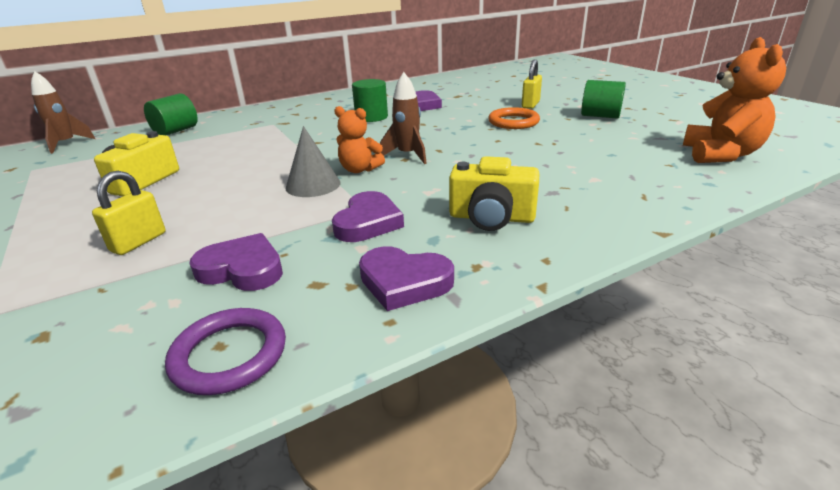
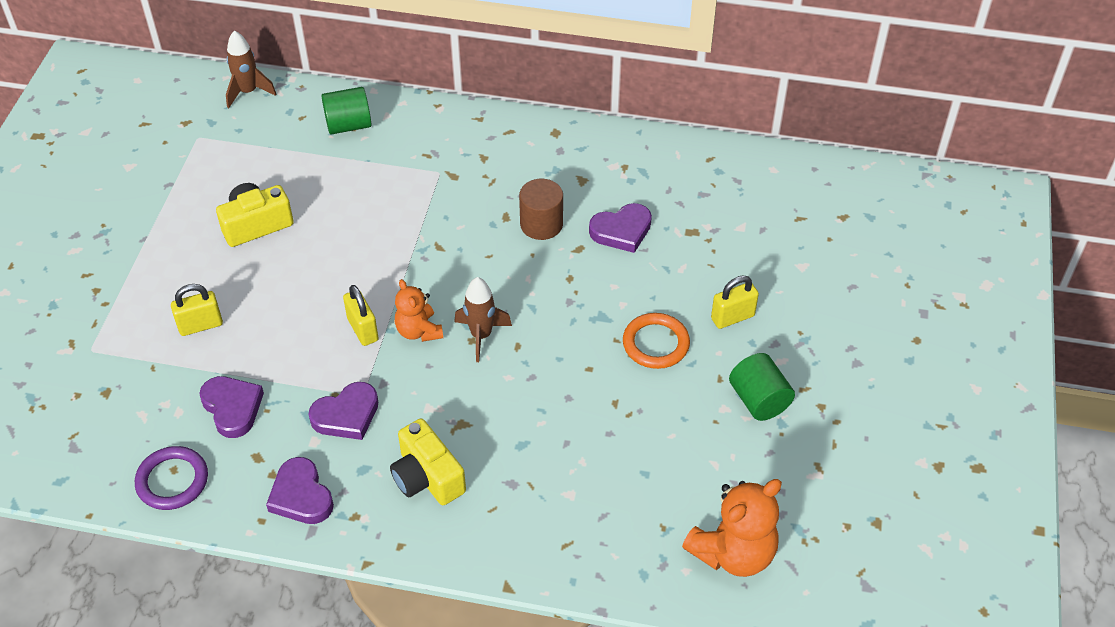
camera: 40 degrees right, 20 degrees up
(313, 185) = (363, 329): grey cone -> yellow padlock
(371, 117) = (541, 224): green cylinder -> brown cylinder

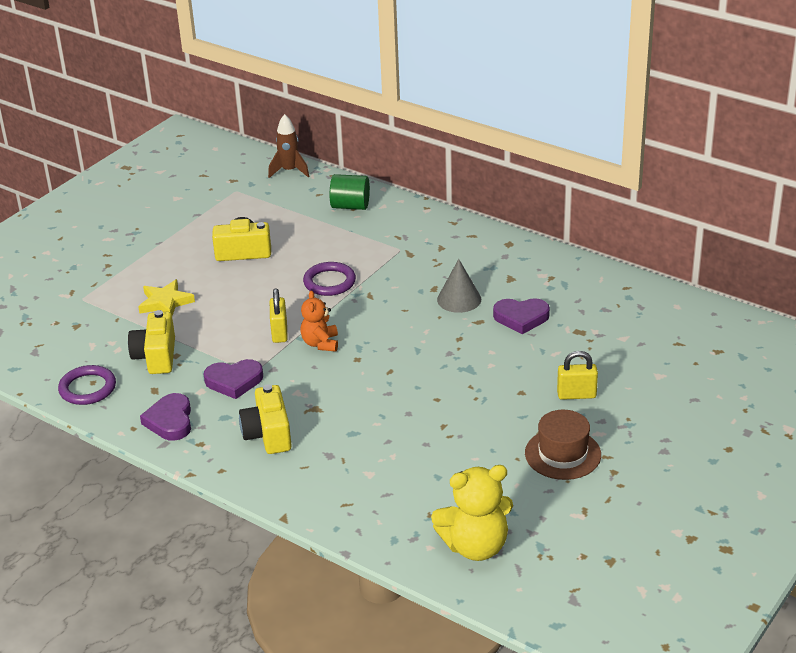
camera: 25 degrees right, 15 degrees down
(200, 325) = (165, 302): yellow padlock -> yellow star
(232, 408) = (156, 356): purple heart -> yellow camera
(382, 241) = (329, 282): none -> purple ring
(481, 335) = (366, 358): brown rocket -> none
(541, 224) = (459, 299): brown cylinder -> grey cone
(656, 343) = (501, 396): orange ring -> none
(733, 552) = (475, 546): orange teddy bear -> yellow teddy bear
(759, 400) = (563, 454): green cylinder -> brown hat

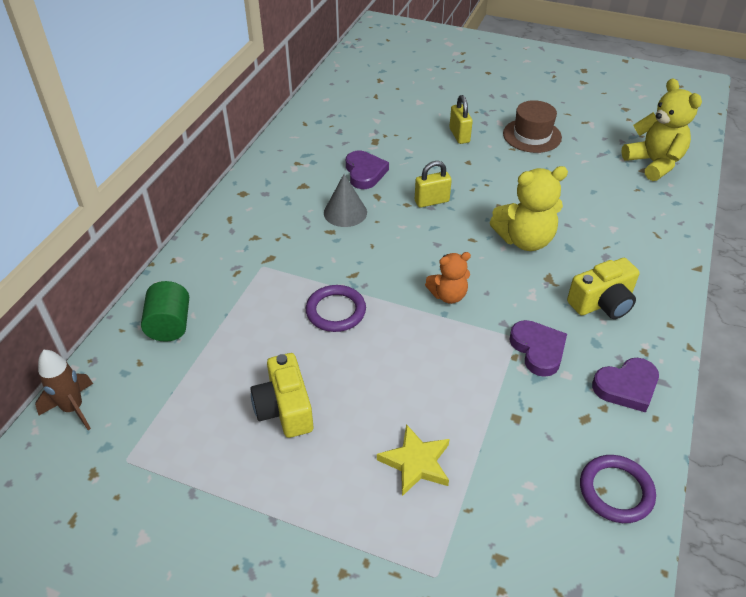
camera: 105 degrees left, 10 degrees up
(156, 356) = (526, 436): yellow camera -> none
(279, 332) = (441, 332): yellow padlock -> yellow padlock (431, 201)
(375, 405) = (525, 240): none -> yellow teddy bear

